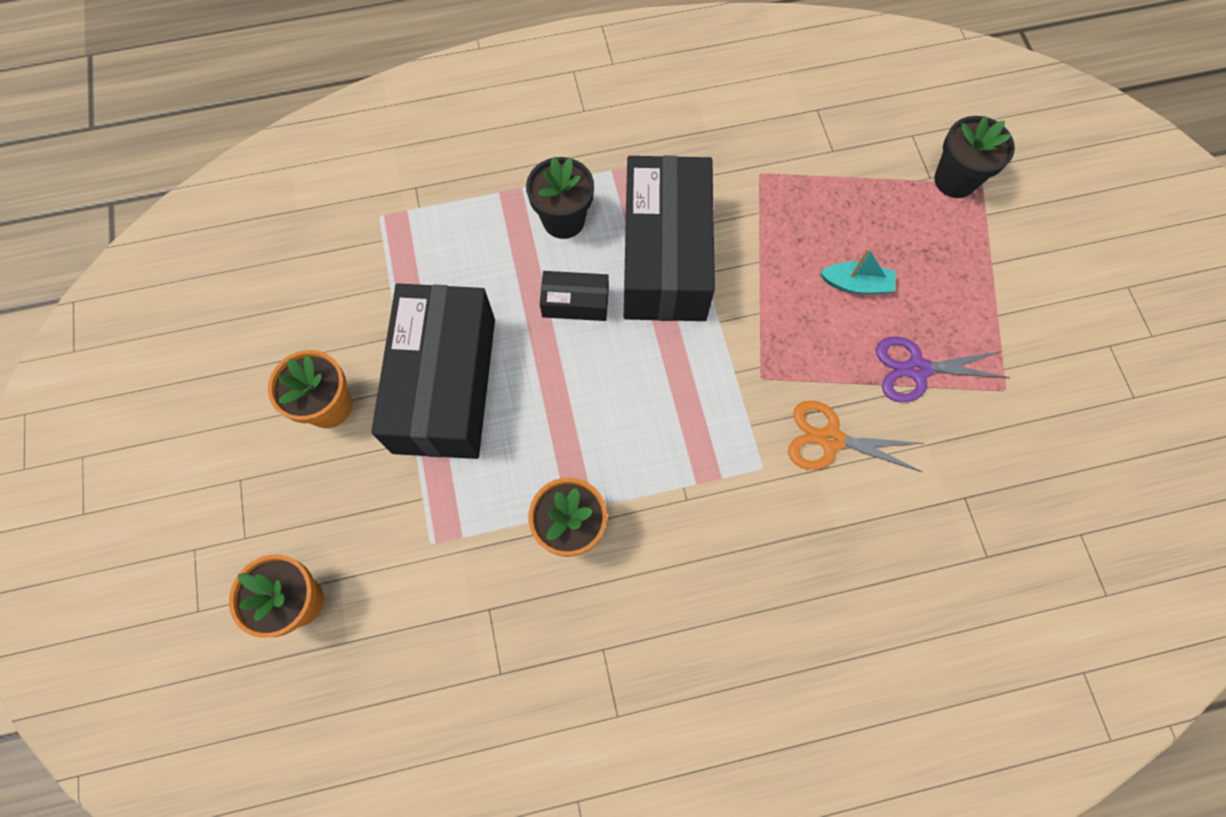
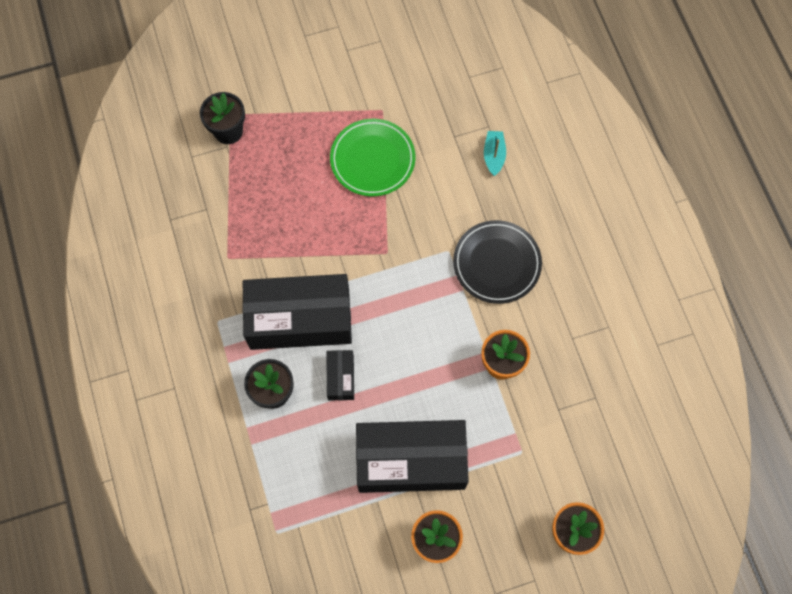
camera: 95 degrees left, 0 degrees up
(738, 541) = (497, 263): none -> black plate
(830, 439) = (425, 211): orange scissors -> none
(856, 284) = (313, 194): turquoise boat -> turquoise boat (494, 156)
(917, 369) = (372, 159): purple scissors -> green plate

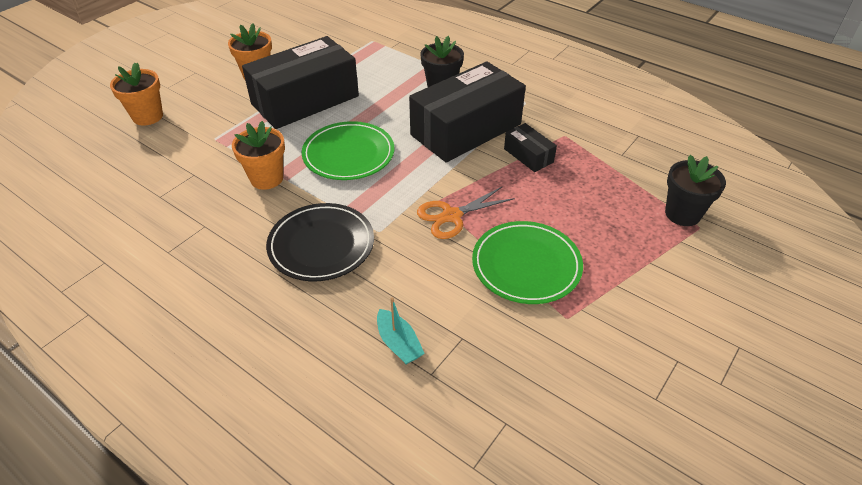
camera: 145 degrees right, 25 degrees down
(341, 378) = (399, 115): black box -> black box (528, 155)
(387, 232) = (452, 216): none -> orange scissors
(418, 351) = (348, 154): none -> green plate

